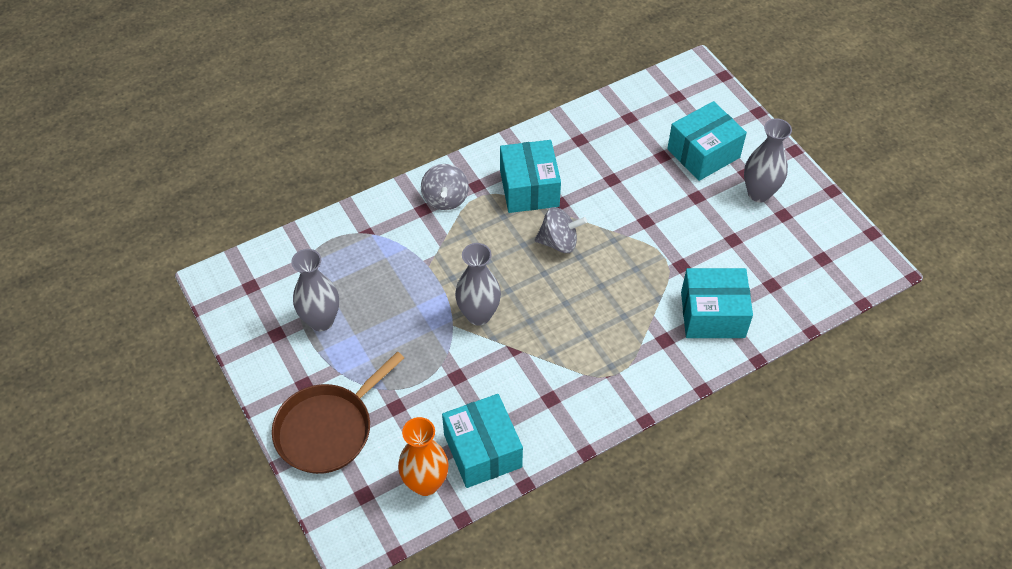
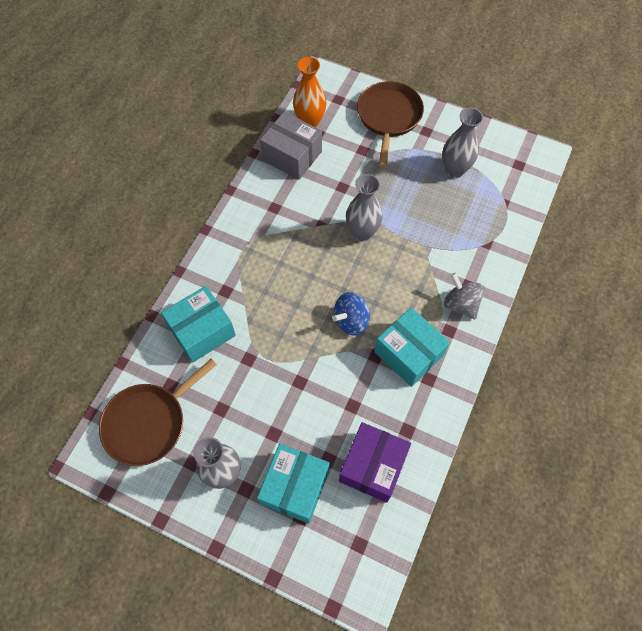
camera: 145 degrees right, 10 degrees up
(482, 450) = (292, 156): turquoise box -> grey box
(559, 242) = (351, 321): grey spinning top -> blue spinning top
(628, 133) = (372, 466): none -> purple box
(808, 265) = (148, 423): none -> brown pan

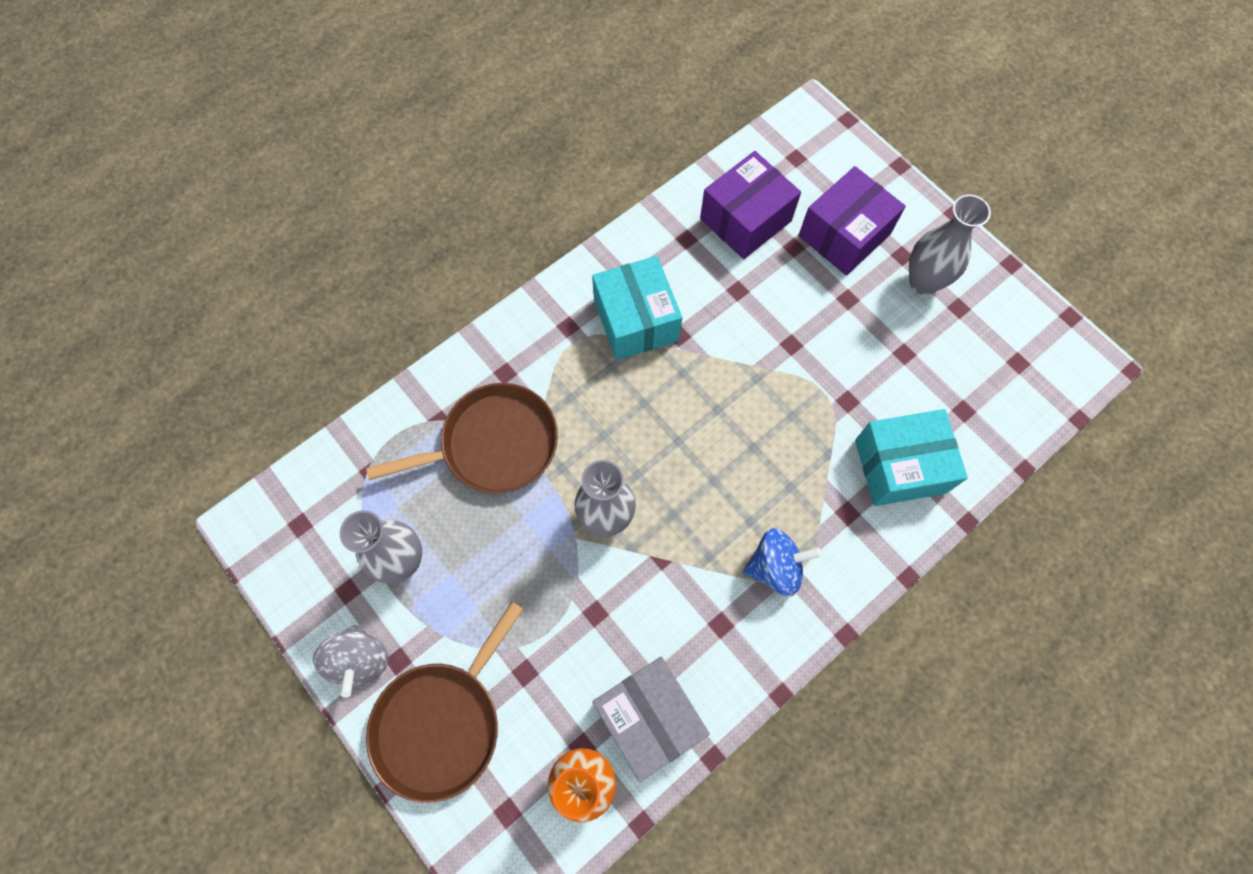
camera: 155 degrees left, 5 degrees up
(148, 423) = (1003, 374): brown pan -> brown pan (494, 444)
(295, 487) = (844, 235): turquoise box -> purple box
(351, 321) = (688, 393): blue spinning top -> blue spinning top (775, 567)
(460, 304) = (531, 352): grey spinning top -> grey spinning top (360, 660)

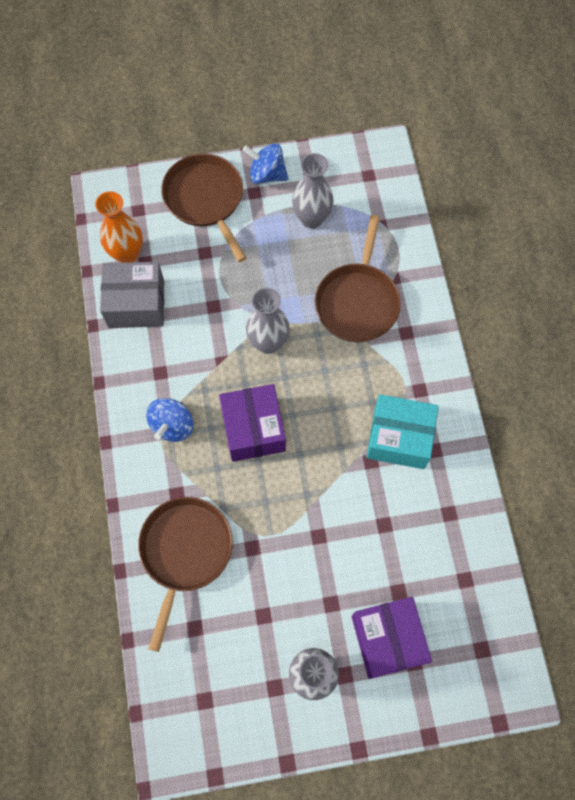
camera: 120 degrees right, 0 degrees up
(360, 660) = (267, 174): grey spinning top -> blue spinning top
(745, 219) = (443, 569): purple box -> purple box (253, 429)
(900, 466) = (185, 551): turquoise box -> brown pan

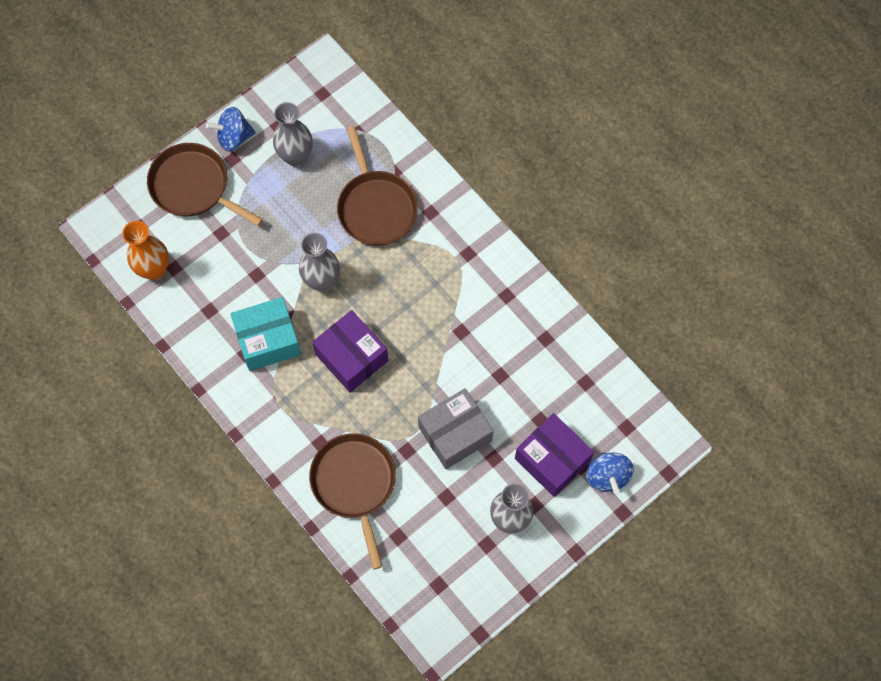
camera: 30 degrees left, 0 degrees up
(136, 304) = (189, 307): grey box -> grey box (455, 434)
(172, 425) = (283, 391): blue spinning top -> blue spinning top (607, 476)
(399, 438) = (473, 301): turquoise box -> turquoise box (268, 340)

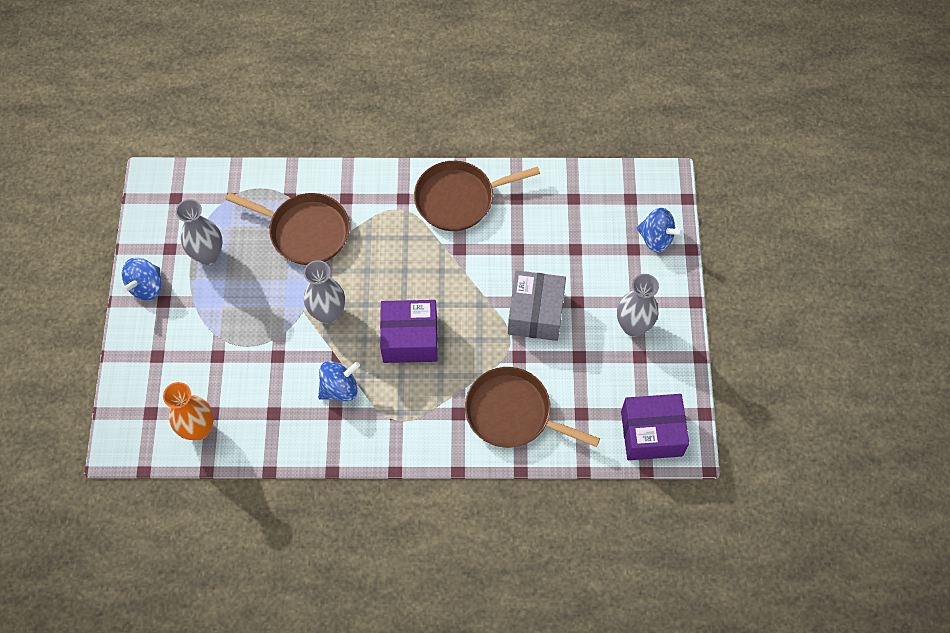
camera: 50 degrees left, 5 degrees down
(193, 186) = (157, 347): brown pan -> brown pan (458, 199)
(268, 340) = (340, 388): turquoise box -> blue spinning top
(552, 460) = (612, 264): purple box -> purple box (651, 433)

